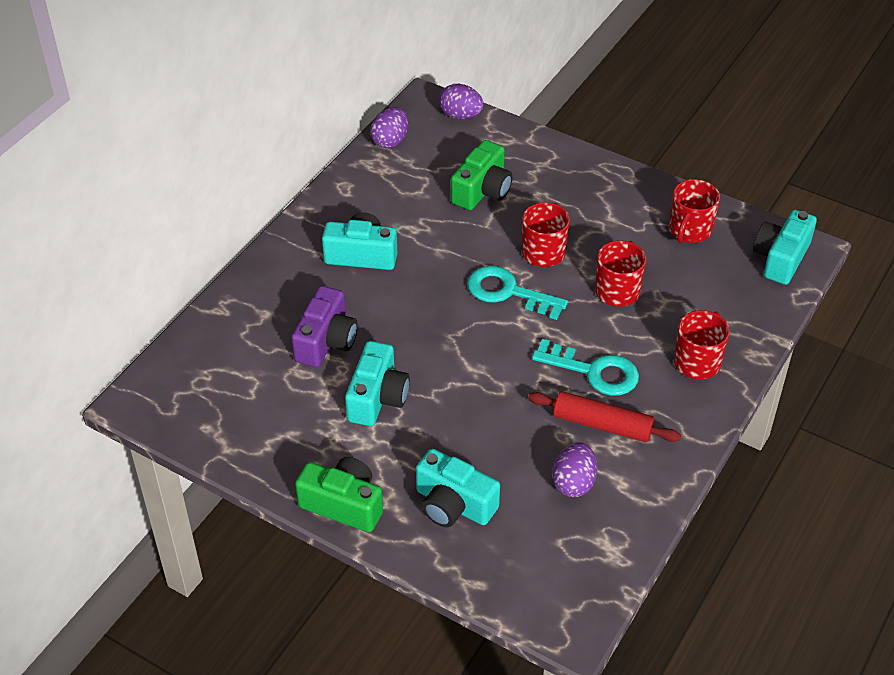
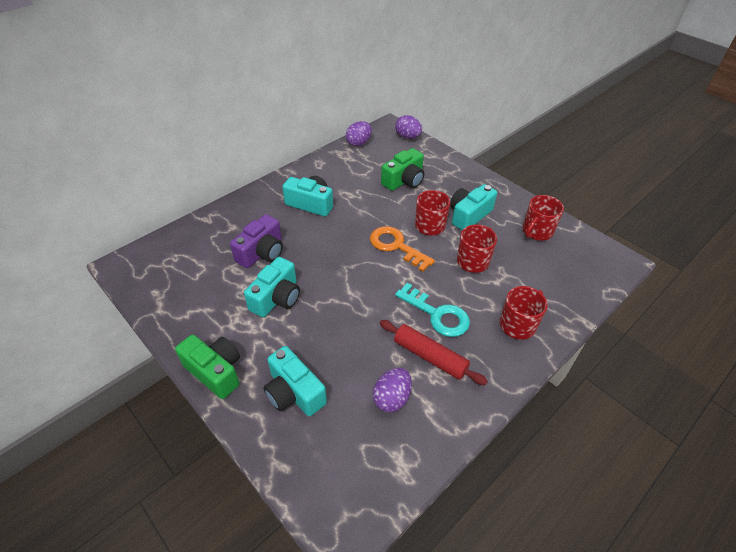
camera: 15 degrees right, 0 degrees up
(508, 292) = (396, 246): turquoise key -> orange key
(780, 258) = (600, 263): turquoise camera -> turquoise camera (469, 215)

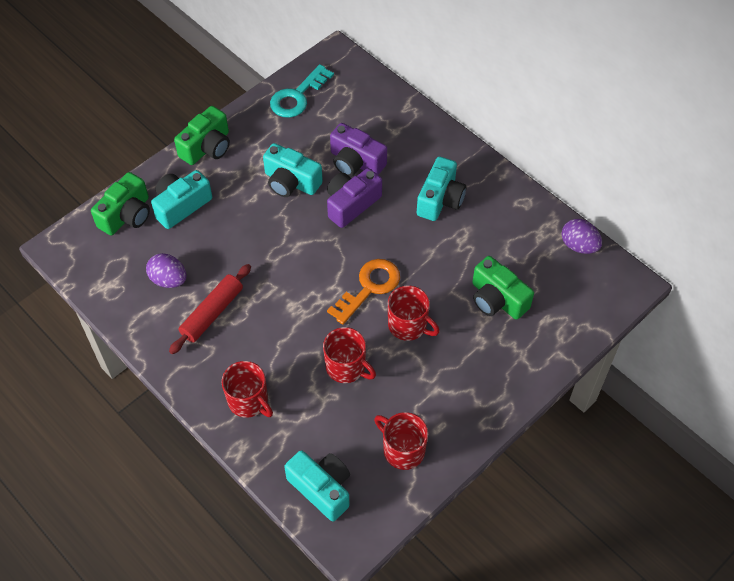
camera: 90 degrees right, 10 degrees up
(301, 450) = (127, 215): none -> green camera
(309, 256) = (351, 204): none -> purple camera
(407, 137) = (605, 307): purple egg -> none
(437, 314) = (265, 323): turquoise key -> turquoise key (297, 96)
(469, 215) = (430, 371): turquoise camera -> turquoise camera (322, 488)

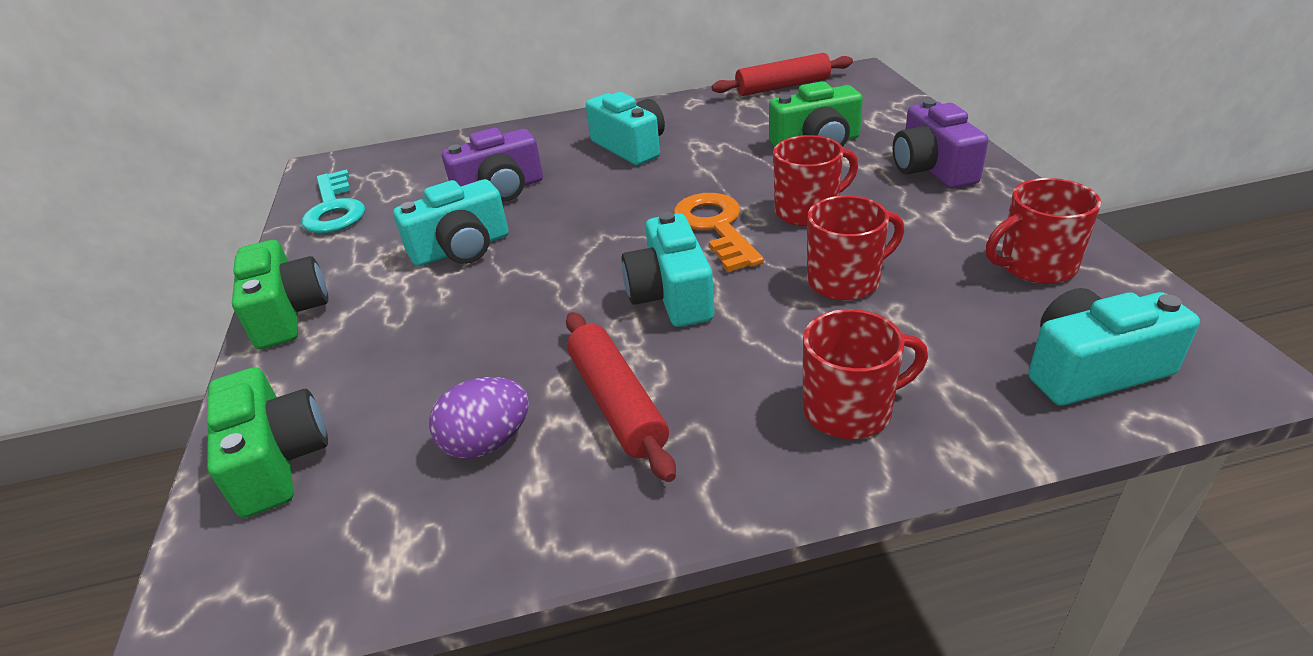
camera: 55 degrees left, 20 degrees down
(181, 206) = (354, 376): turquoise camera -> turquoise camera (671, 295)
(351, 204) = (561, 209): purple camera -> purple camera (932, 168)
(578, 246) = (783, 87): purple egg -> red rolling pin

